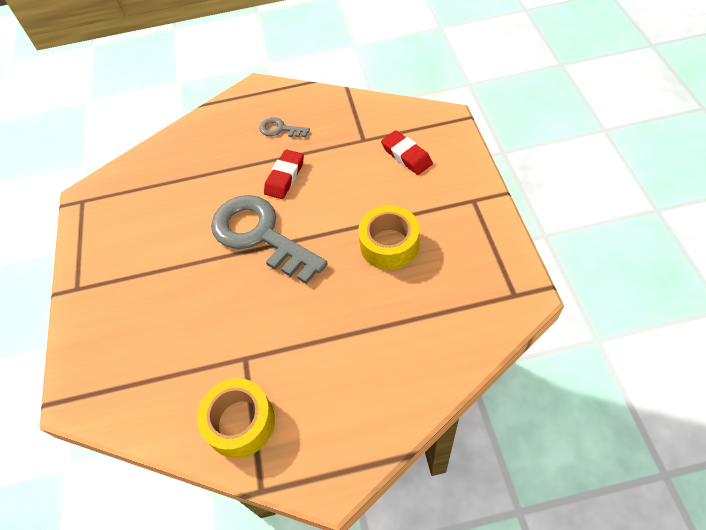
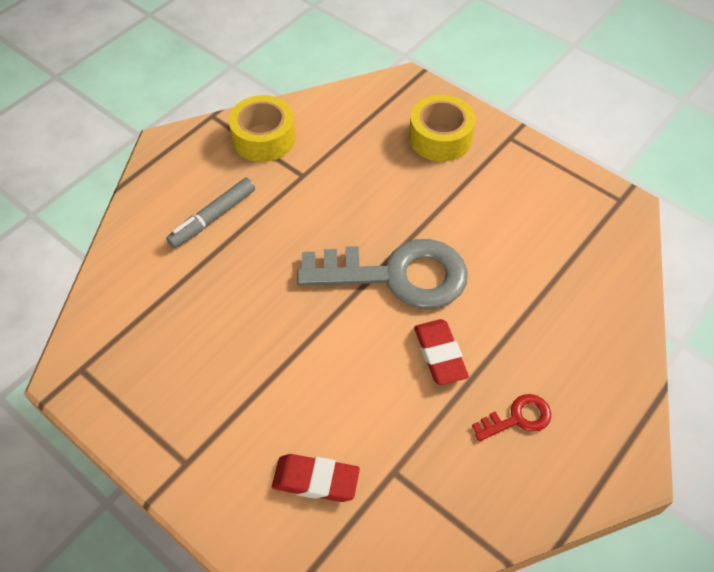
camera: 135 degrees right, 0 degrees up
(280, 129) = (518, 418): grey key -> red key
(344, 363) = (213, 218): none -> grey marker
(389, 245) = (250, 345): yellow tape -> yellow tape (440, 138)

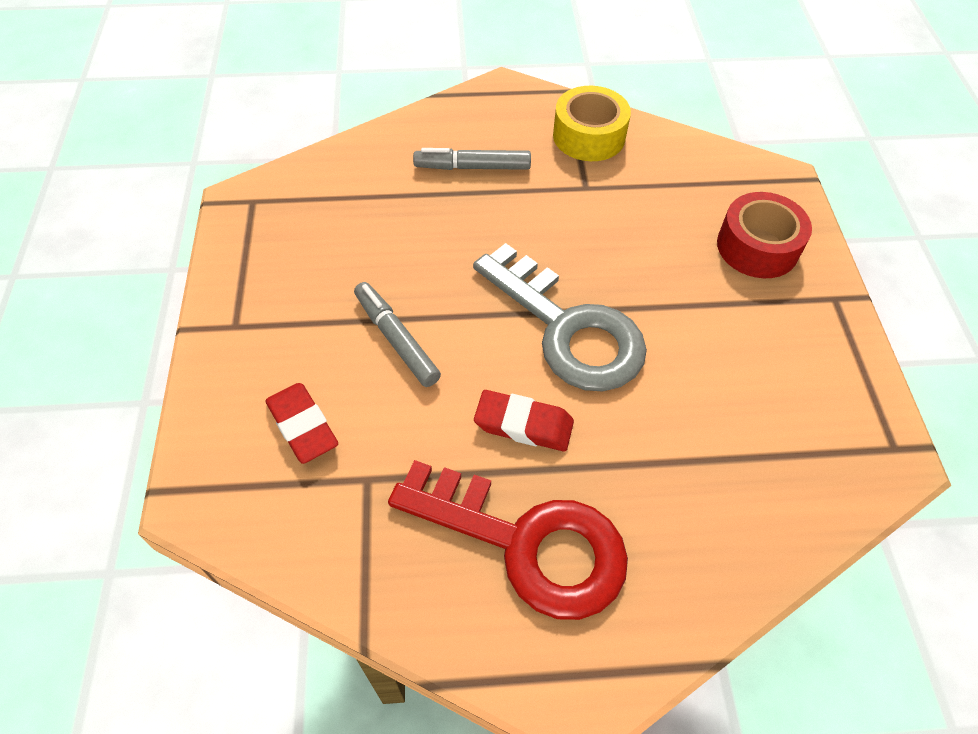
camera: 45 degrees right, 0 degrees up
(305, 373) = (396, 339): none -> grey marker
(439, 354) = (523, 424): red eraser -> red eraser turned 75 degrees clockwise
(440, 138) = (757, 247): yellow tape -> red tape
(518, 418) = (526, 542): red key -> red key, size x2.29

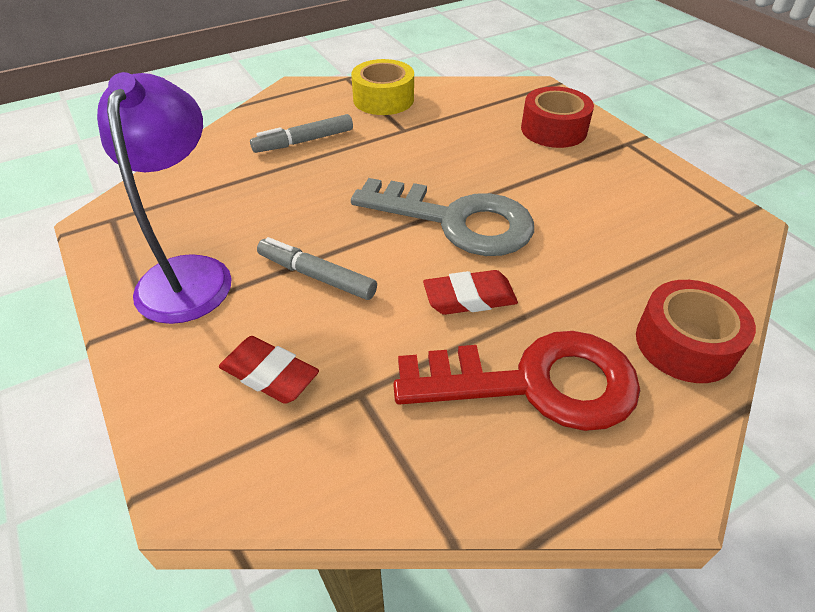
camera: 25 degrees left, 10 degrees down
(288, 290) = (189, 273): none -> purple lamp
(705, 571) = (685, 344): none -> red tape

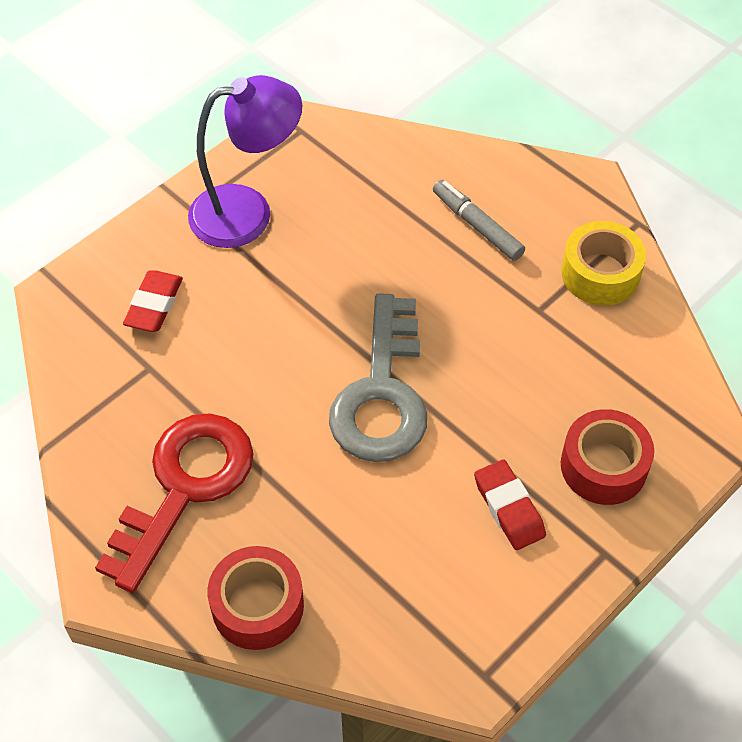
camera: 75 degrees right, 10 degrees up
(316, 276) = (269, 301): grey marker -> none
(469, 298) = (272, 423): red eraser -> red eraser (509, 508)
(535, 383) = (184, 487): red key -> red key turned 135 degrees counterclockwise

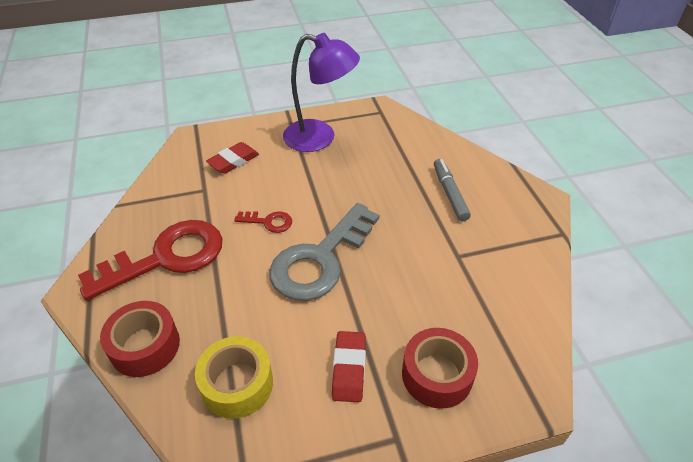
camera: 30 degrees right, 10 degrees down
(277, 374) = (268, 222): none -> red key
(600, 273) = (515, 252): yellow tape -> yellow tape (237, 384)

